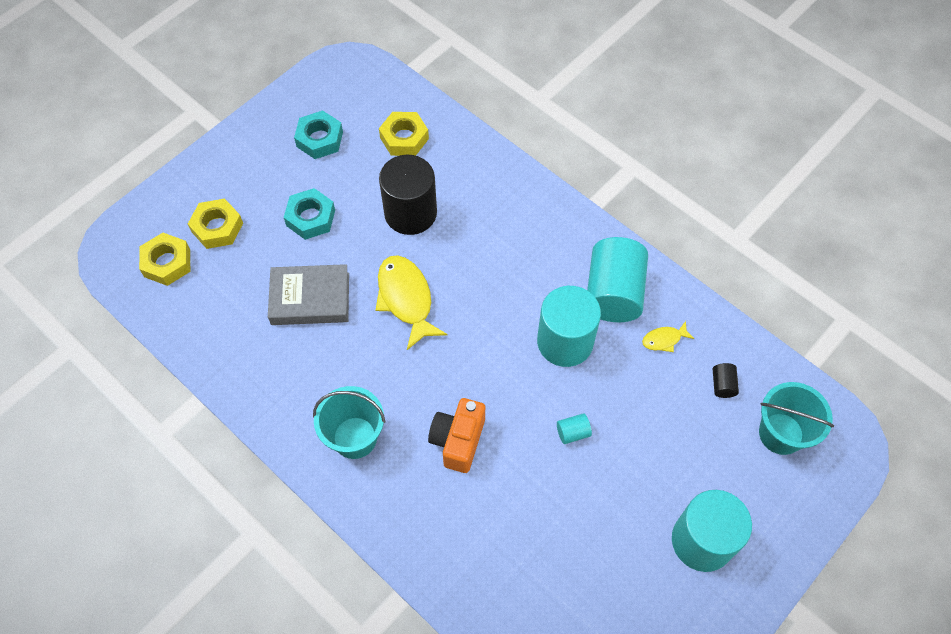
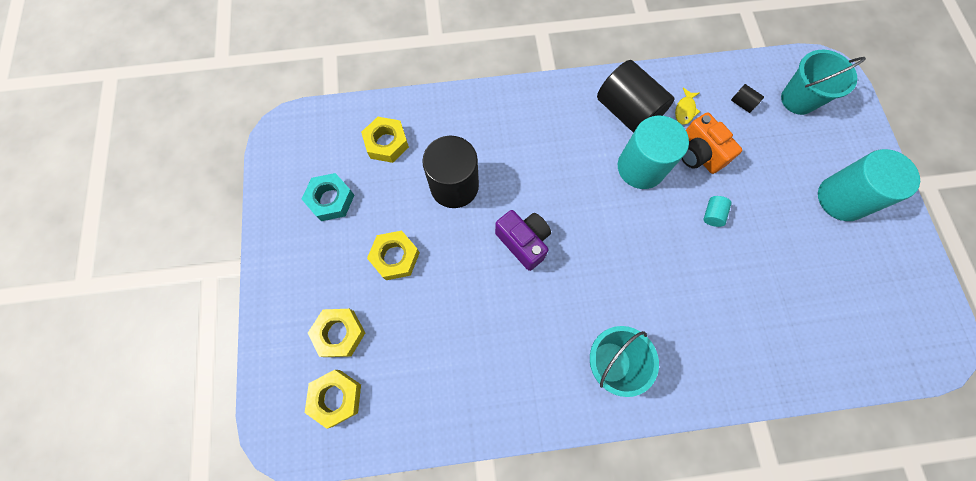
camera: 50 degrees left, 10 degrees up
(310, 218) = (395, 257): turquoise nut -> yellow nut
(310, 299) = (466, 309): grey book -> none
(406, 299) = (523, 242): yellow fish -> purple camera
(458, 441) = (665, 292): orange camera -> orange camera (698, 154)
(613, 293) = (627, 111): turquoise cylinder -> black cylinder

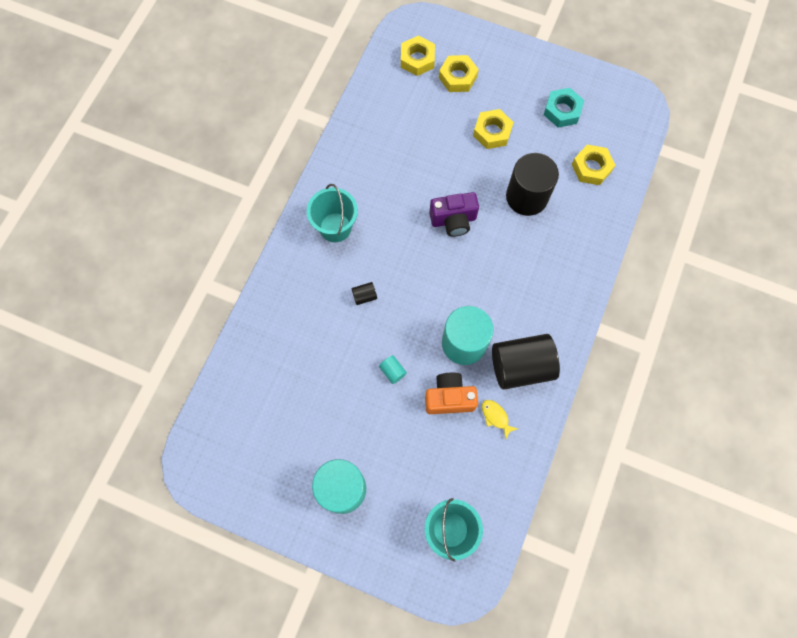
camera: 120 degrees right, 0 degrees up
(742, 104) = (474, 473): black cylinder -> black cylinder (364, 296)

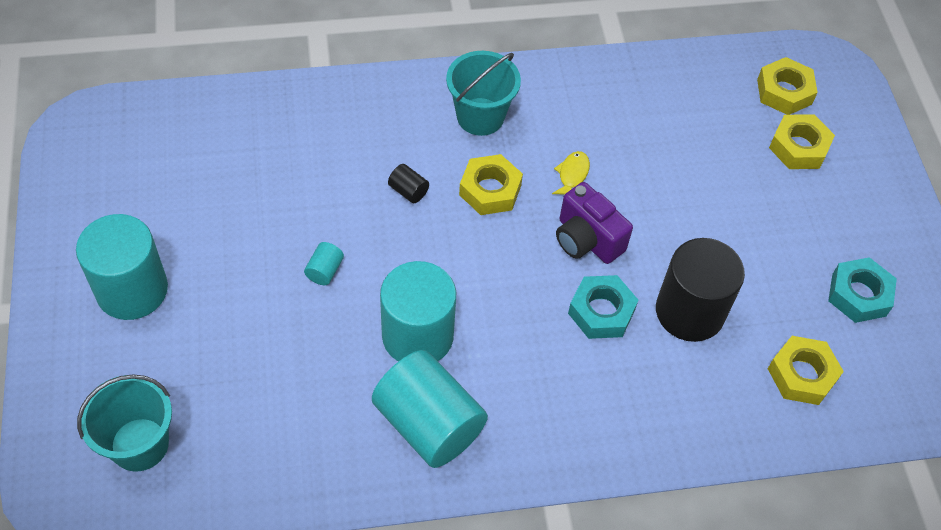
camera: 55 degrees right, 15 degrees down
(449, 398) = (327, 355): orange camera -> none
(492, 132) = (752, 224): yellow nut -> yellow nut (490, 190)
(496, 417) = (334, 426): yellow fish -> yellow fish (572, 175)
(502, 240) = (601, 312): none -> turquoise nut
(521, 366) = (428, 424): black cylinder -> turquoise cylinder

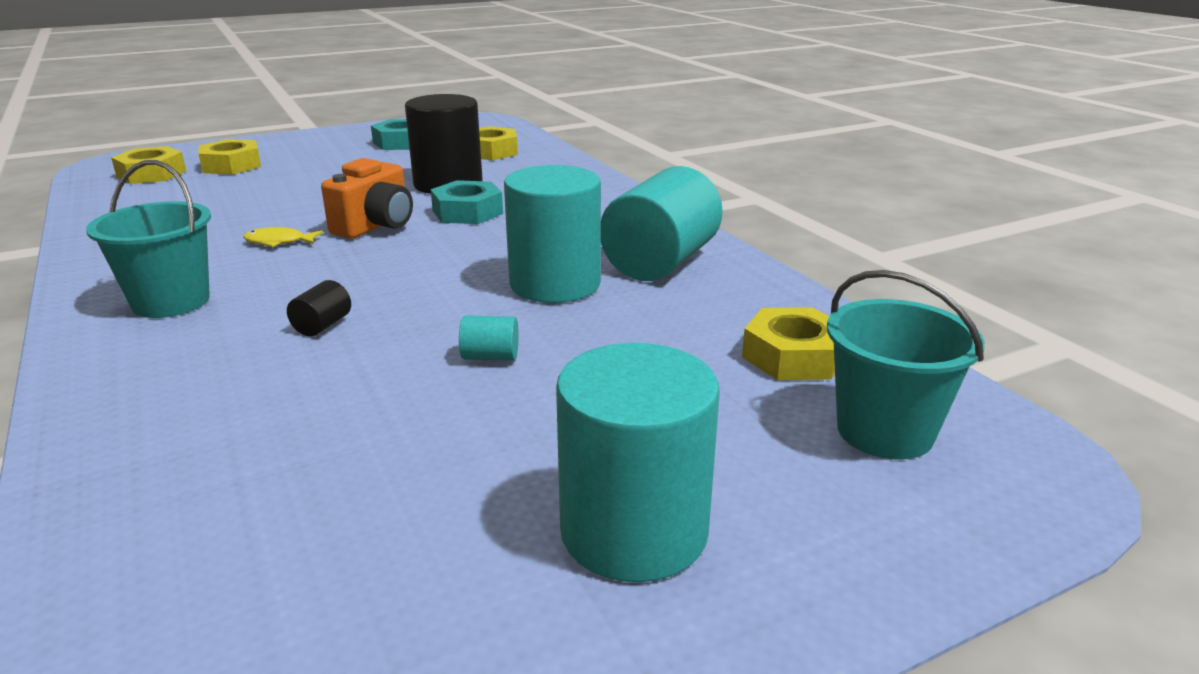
camera: 105 degrees left, 30 degrees down
(490, 190) = (311, 278): yellow nut -> yellow nut (793, 356)
(586, 240) = (376, 226): purple camera -> orange camera

